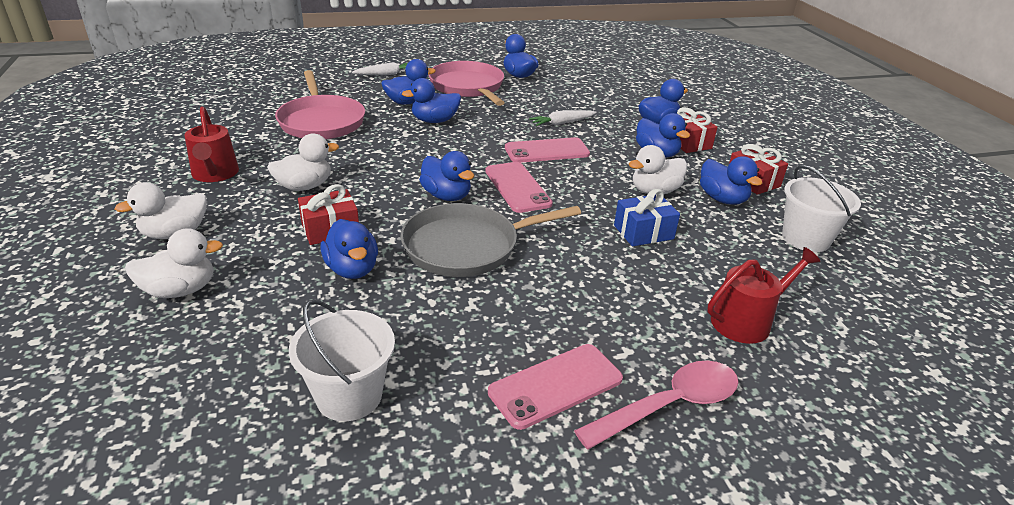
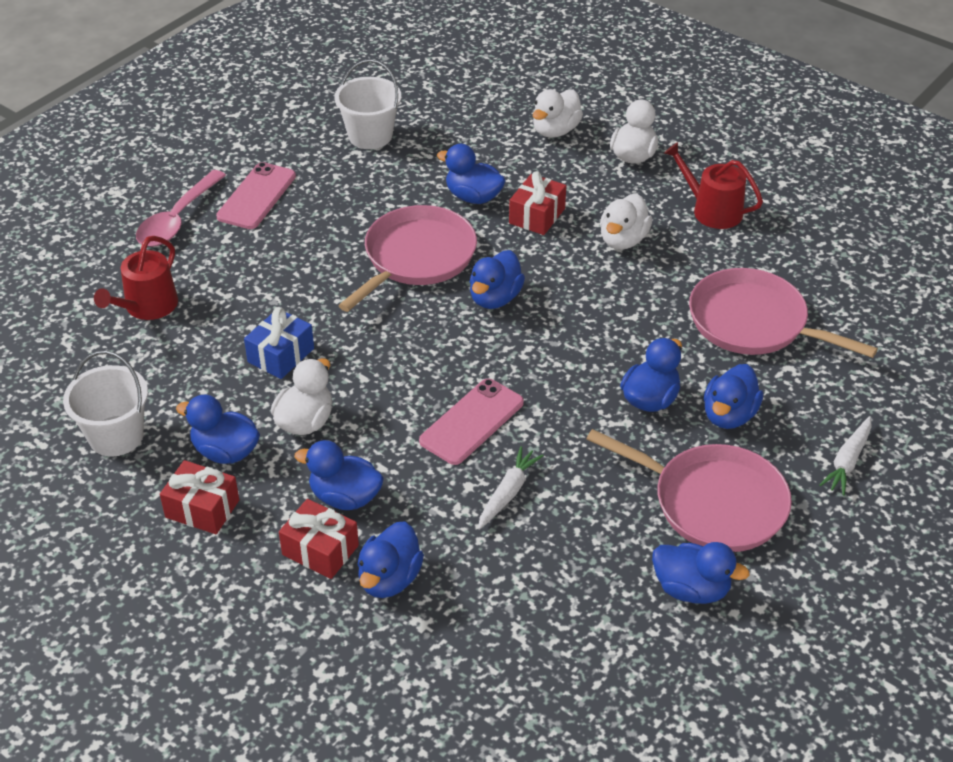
camera: 145 degrees right, 10 degrees up
(446, 196) = (495, 298): blue duck -> blue duck turned 75 degrees counterclockwise
(466, 246) = (416, 257): grey pan -> pink pan
(517, 187) = (445, 346): pink phone -> none

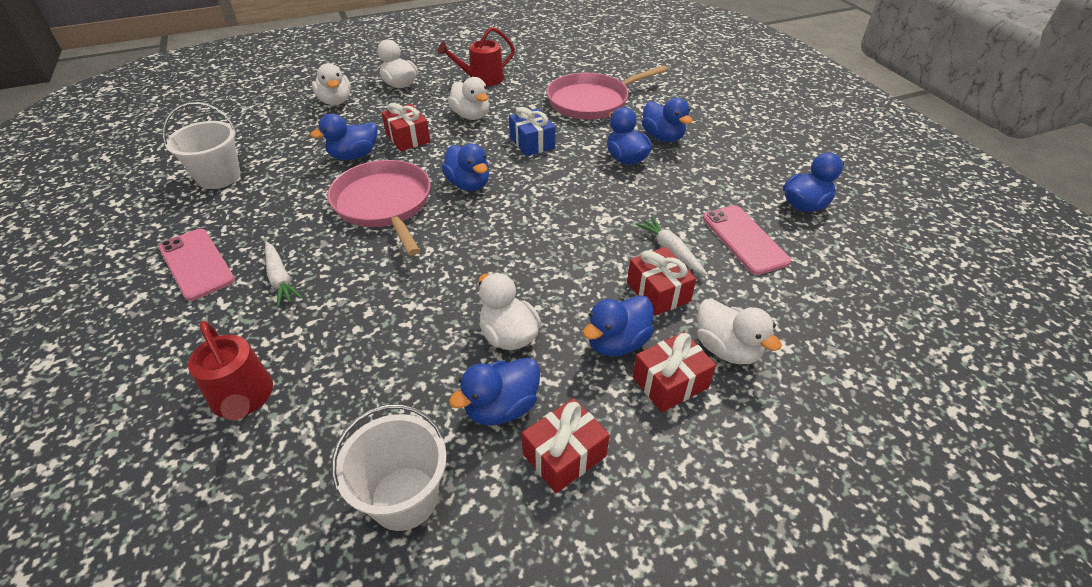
camera: 60 degrees left, 0 degrees up
(178, 219) = (151, 328): pink spoon -> none
(281, 355) = (413, 322): blue gift -> blue gift (532, 143)
(389, 579) = (726, 349): blue duck -> white duck
(435, 503) = (658, 292): none -> red gift
(472, 422) = (585, 241): pink phone -> pink phone (744, 239)
(713, 503) = (734, 170): pink pan -> none
(847, 461) = (728, 115): white carrot -> white carrot (280, 279)

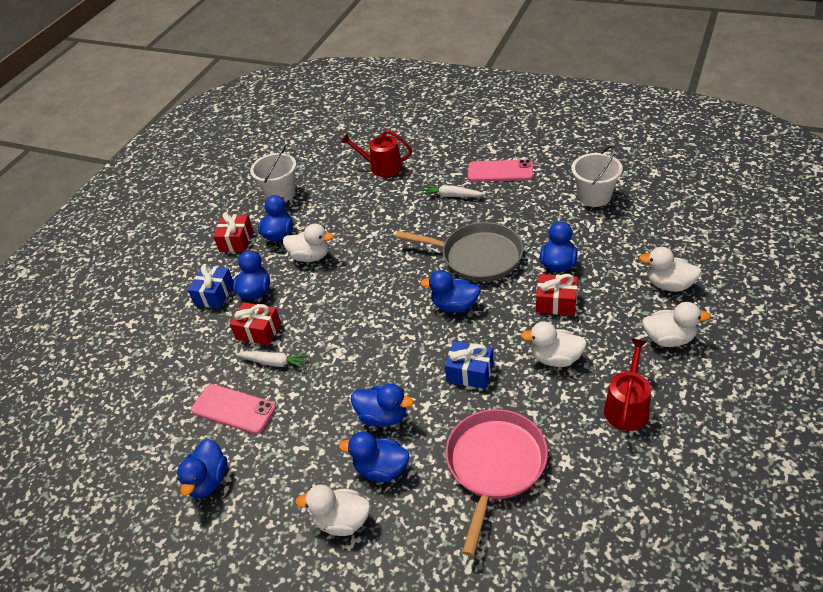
camera: 140 degrees right, 0 degrees up
(384, 204) = (477, 256): pink pan -> grey pan
(670, 382) = (214, 294): red gift -> blue gift
(726, 349) = (197, 329): white duck -> white duck (342, 521)

